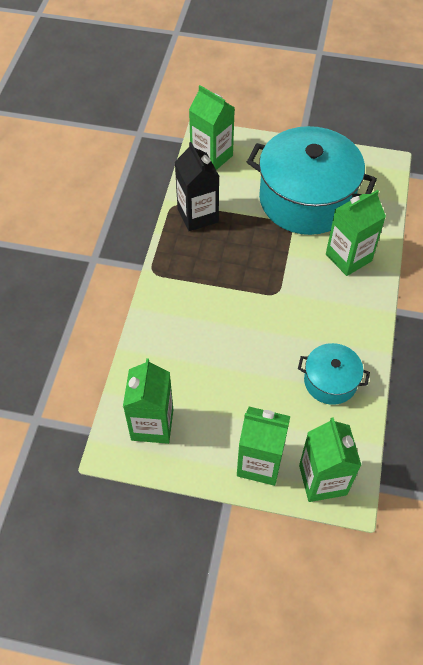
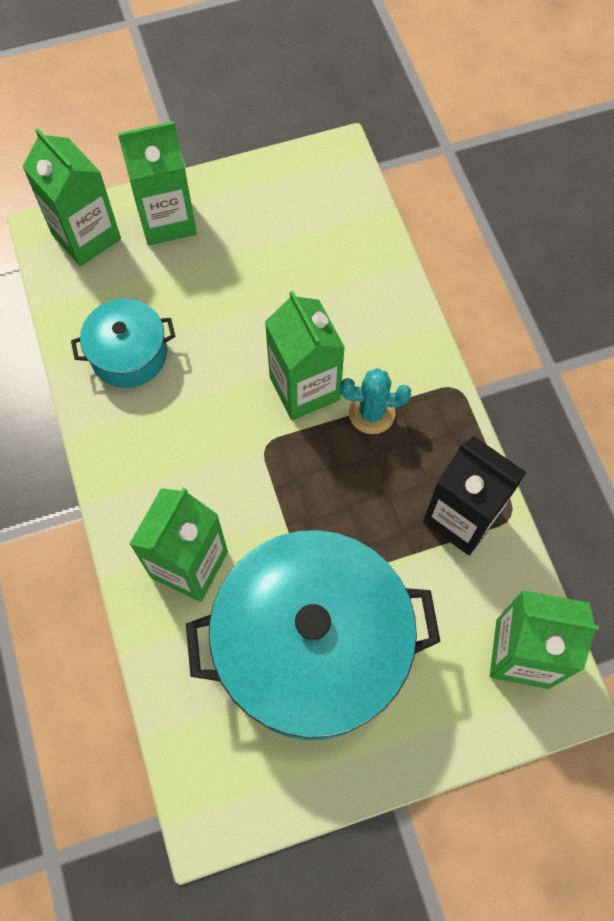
camera: 150 degrees right, 10 degrees up
(152, 424) = (314, 200): green carton -> green carton (304, 388)
(208, 281) = (372, 413): none -> turquoise cactus

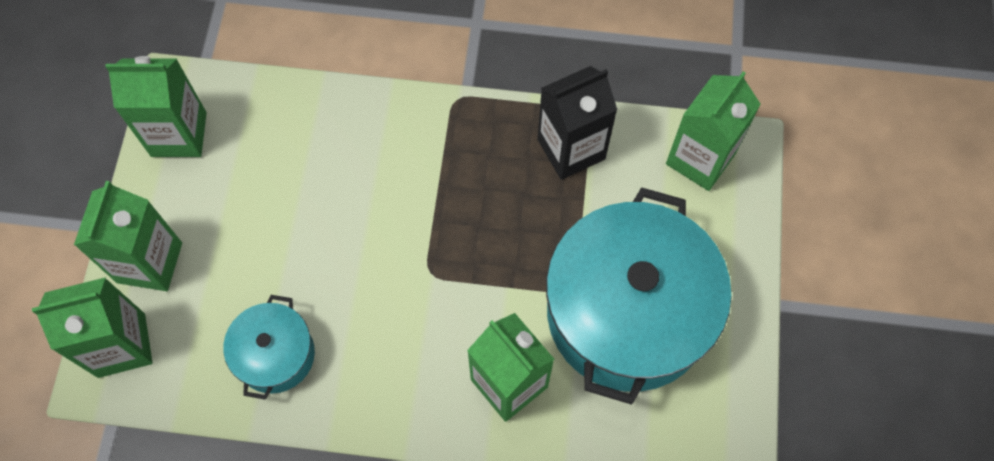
camera: 65 degrees left, 0 degrees up
(304, 388) = (393, 217): green carton -> green carton (179, 134)
(372, 413) = (445, 174): turquoise cactus -> none

